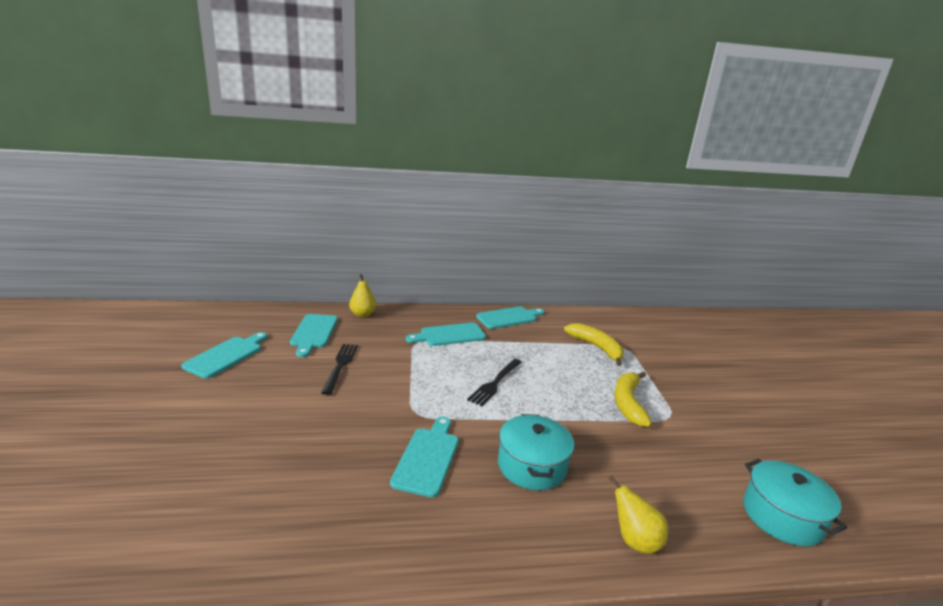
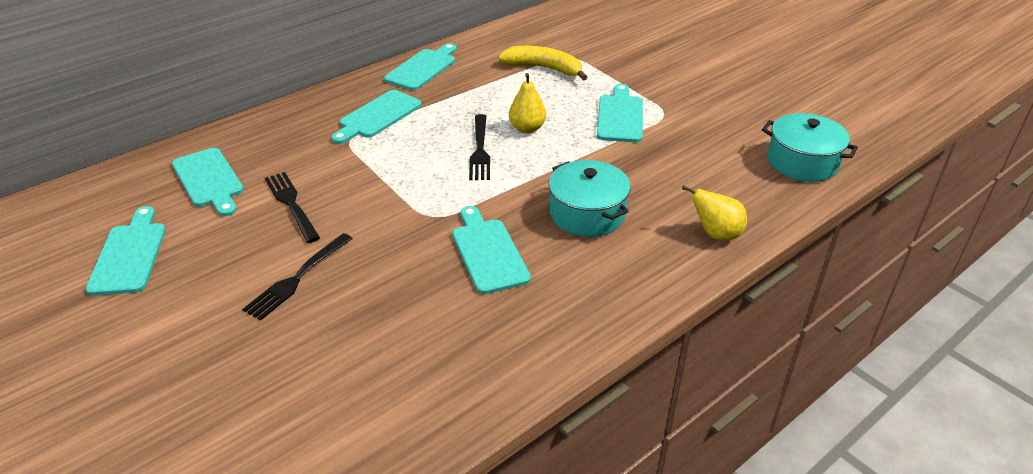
camera: 30 degrees left, 15 degrees up
(291, 413) = (297, 278): none -> black fork
(362, 314) = (244, 132): yellow pear -> yellow pear (527, 128)
(628, 403) = (620, 116): yellow banana -> turquoise cutting board

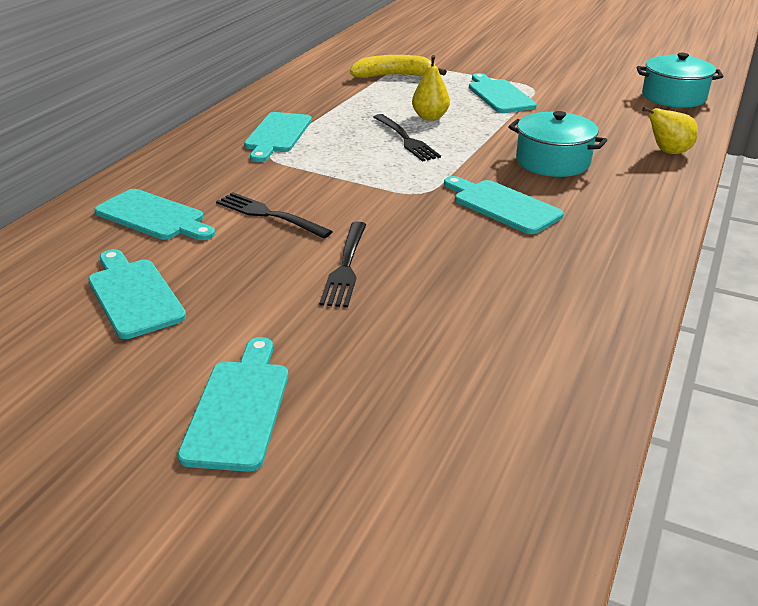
camera: 25 degrees left, 5 degrees down
(422, 68) = (279, 94): turquoise cutting board -> turquoise cutting board (238, 408)

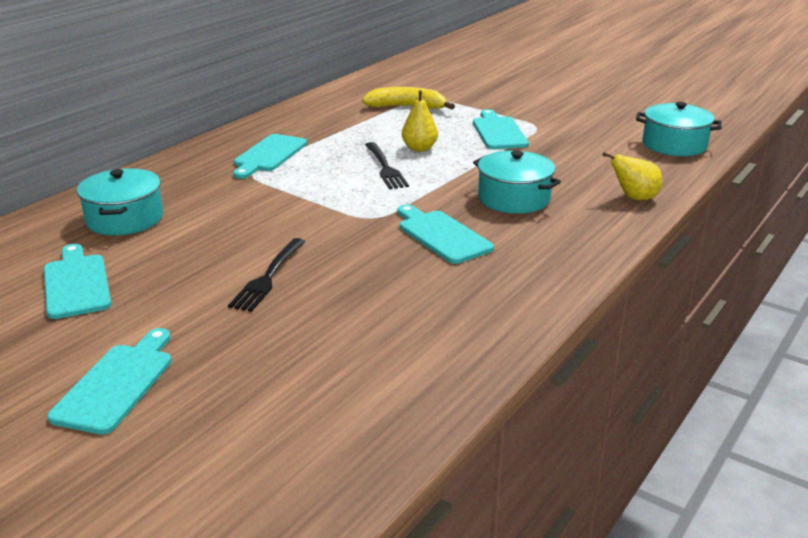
camera: 10 degrees right, 5 degrees down
(153, 216) = (125, 219): turquoise cutting board -> turquoise pot
(269, 215) = (225, 226): black fork -> none

